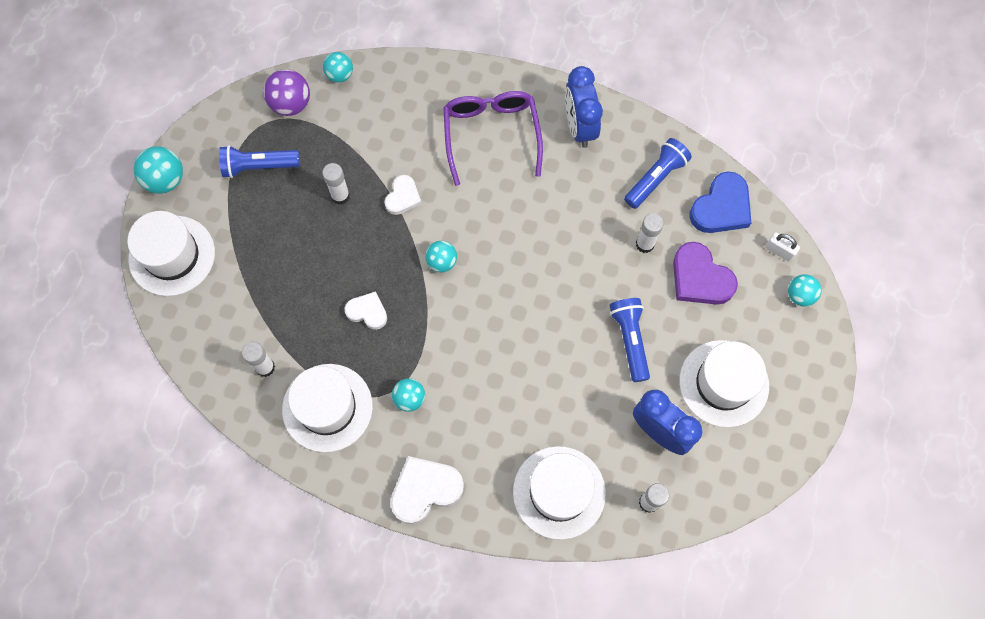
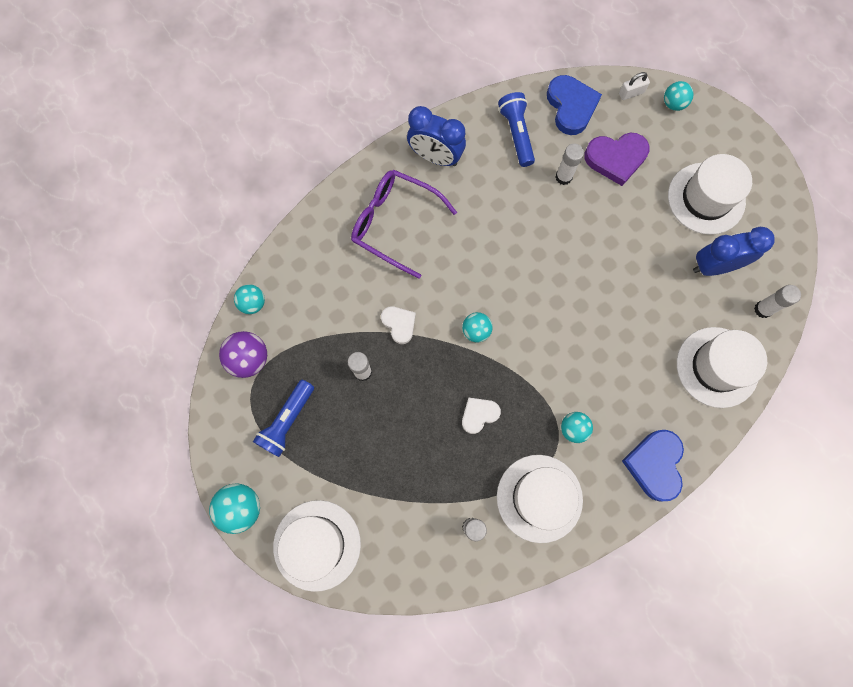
camera: 55 degrees left, 5 degrees up
(425, 490) = (655, 464): white heart -> blue heart
(630, 340) = (632, 238): blue flashlight -> none

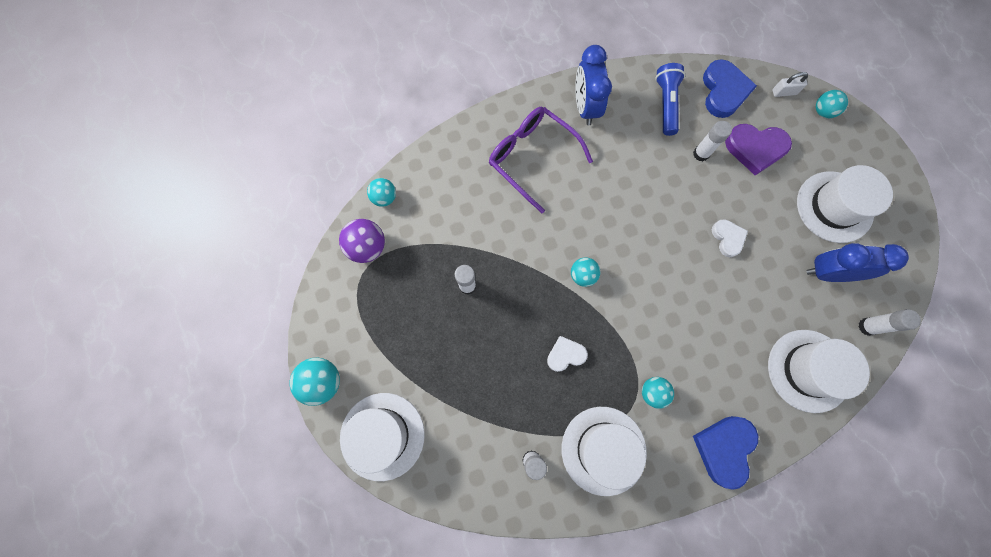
camera: 15 degrees right, 0 degrees up
(287, 421) = (386, 313): blue flashlight -> none
(399, 324) = (512, 250): white heart -> white heart (728, 238)
(435, 157) = (585, 107): blue clock -> blue clock turned 45 degrees clockwise

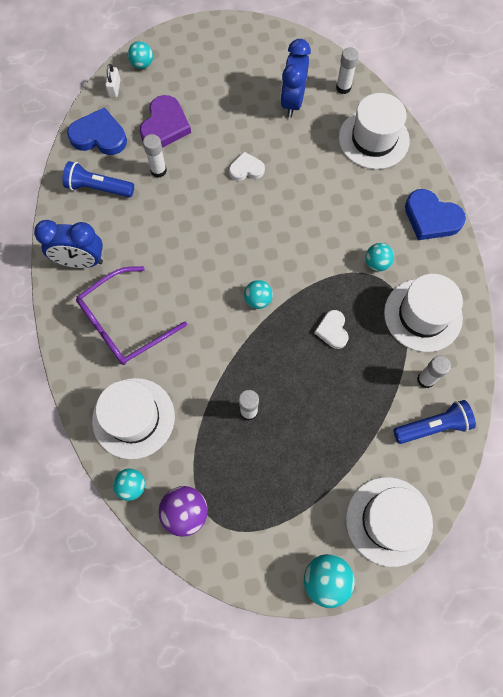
camera: 80 degrees left, 5 degrees down
(482, 472) = (433, 426): none -> blue flashlight
(834, 207) = (234, 81): white hat -> white hat (133, 418)

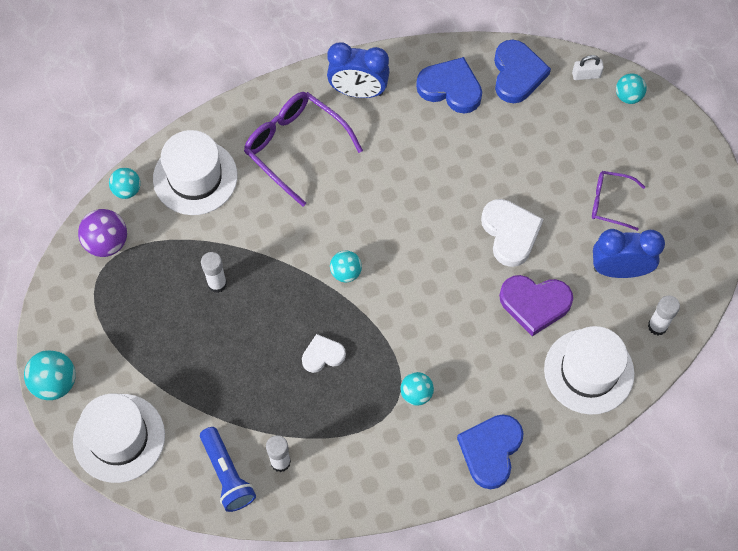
camera: 80 degrees right, 5 degrees down
(81, 261) = (358, 91): blue clock -> blue clock turned 75 degrees counterclockwise
(98, 188) = (450, 88): blue flashlight -> blue heart
(158, 170) = (486, 142): white glue stick -> none
(165, 126) = (548, 137): purple heart -> purple heart (534, 304)
(234, 96) = (610, 202): none -> purple glasses
(246, 169) = (510, 233): white heart -> white heart, size x1.65
(423, 315) = (359, 452): white hat -> none

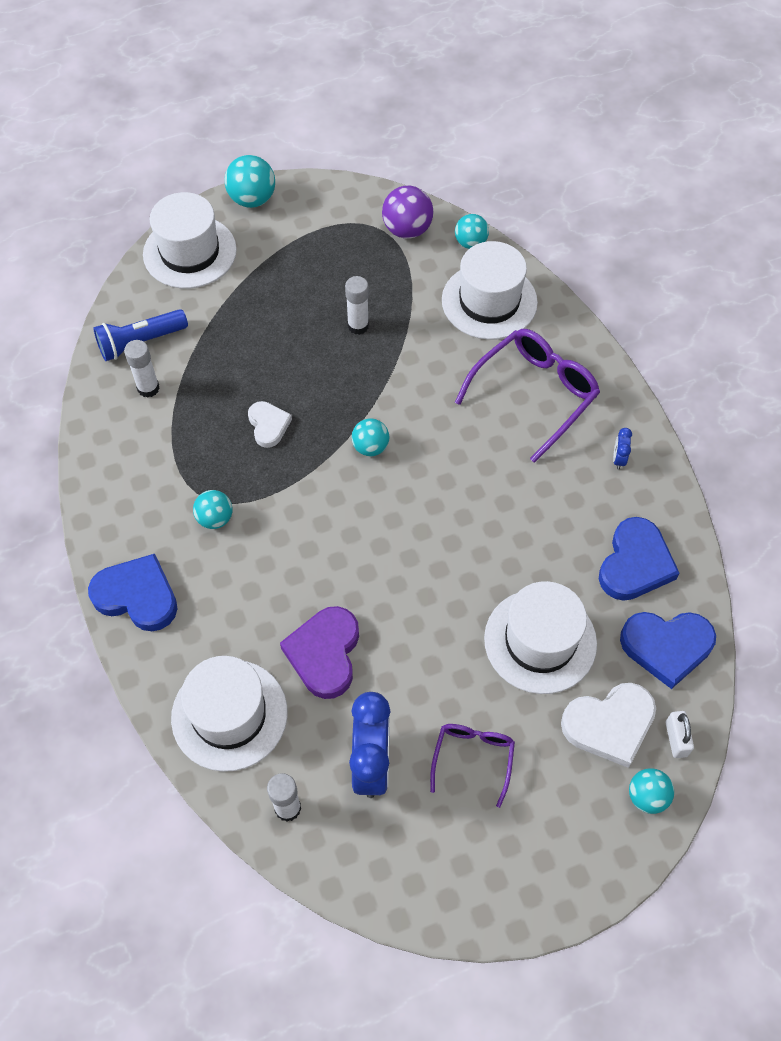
camera: 90 degrees right, 5 degrees down
(358, 91) = (618, 459): blue clock -> blue clock, size x0.42
(510, 233) = (424, 628): white heart -> white heart (609, 725)
(516, 155) = (540, 641): none -> white hat

